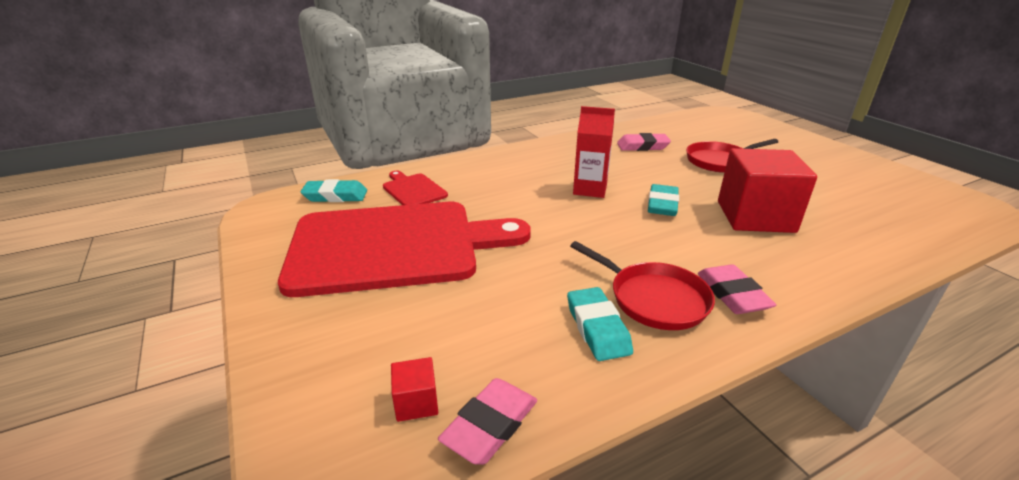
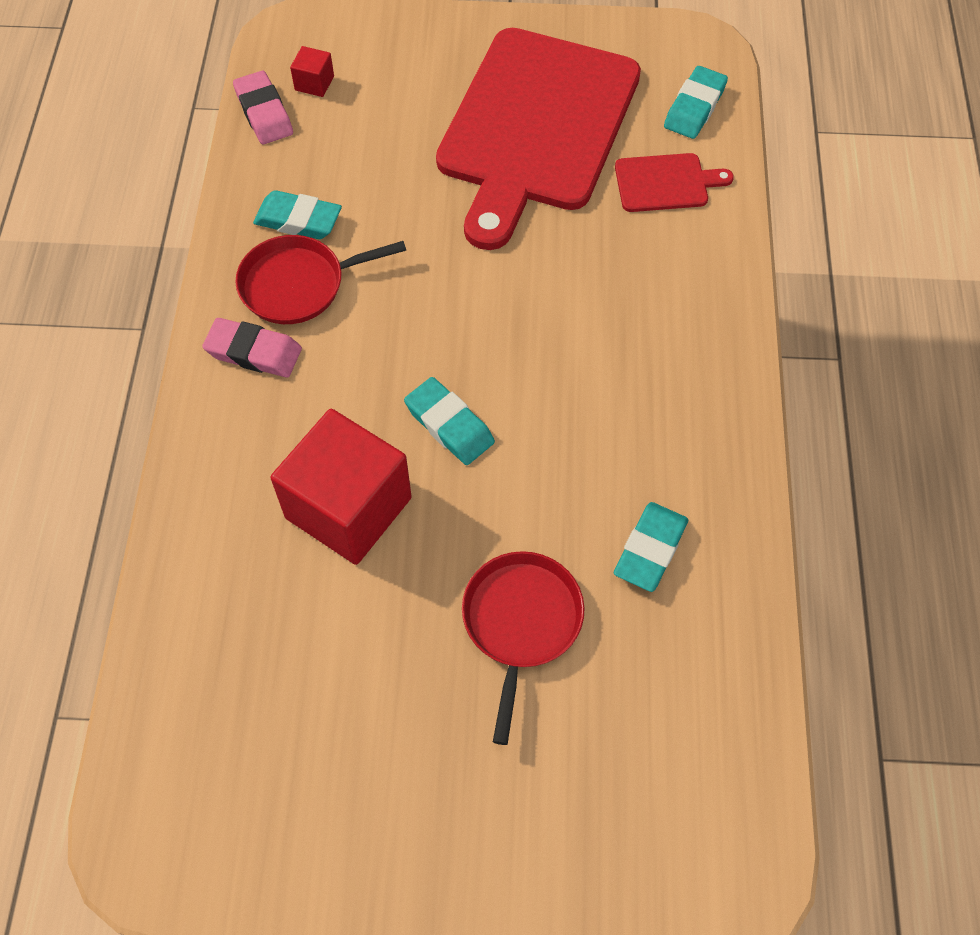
camera: 120 degrees right, 30 degrees up
(590, 189) = (544, 370): red carton -> none
(642, 146) = (650, 549): pink eraser -> turquoise eraser

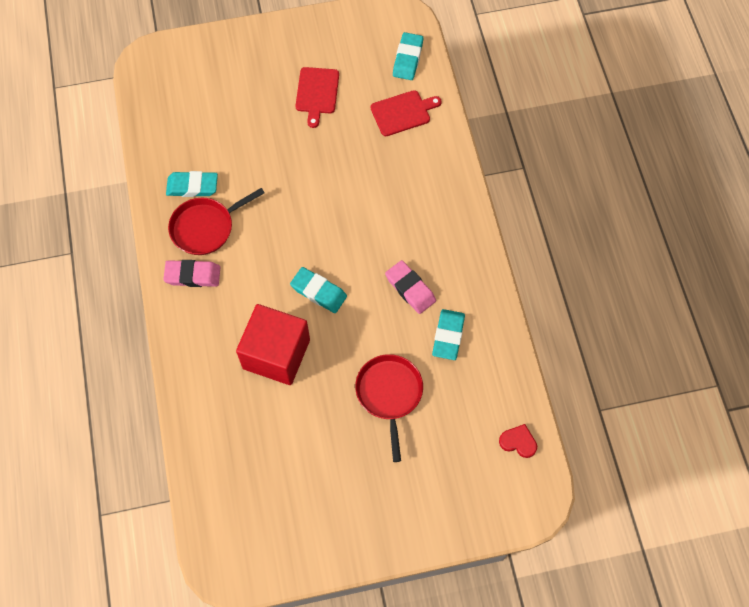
camera: 15 degrees left, 5 degrees up
(264, 113) = (148, 120): pink eraser -> pink eraser (410, 289)
(314, 83) = (173, 93): red cube -> none
(536, 127) = (317, 93): red cutting board -> red cutting board, size x0.41
(731, 767) = (518, 442): none -> red heart

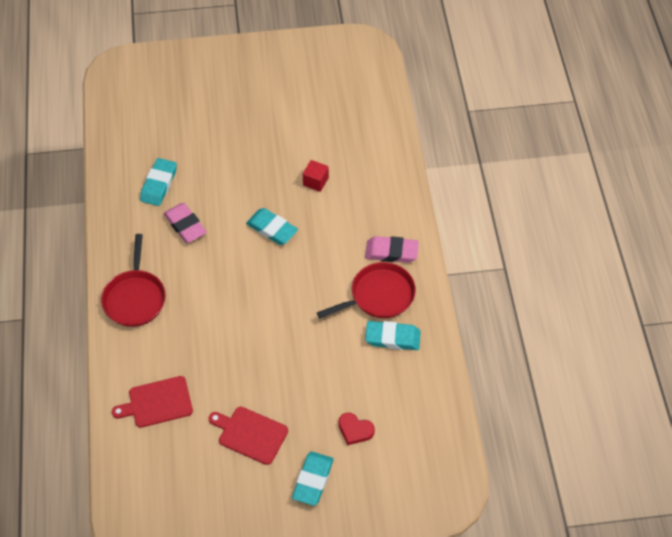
camera: 175 degrees left, 10 degrees down
(276, 354) = (315, 181): red cube -> red cube, size x0.41
(317, 93) = (250, 434): red cutting board -> red cutting board turned 75 degrees counterclockwise
(389, 394) = (220, 145): red pan -> red pan (135, 298)
(407, 59) = (138, 470): turquoise eraser -> turquoise eraser (313, 480)
(518, 442) = (119, 105): red heart -> red heart (355, 430)

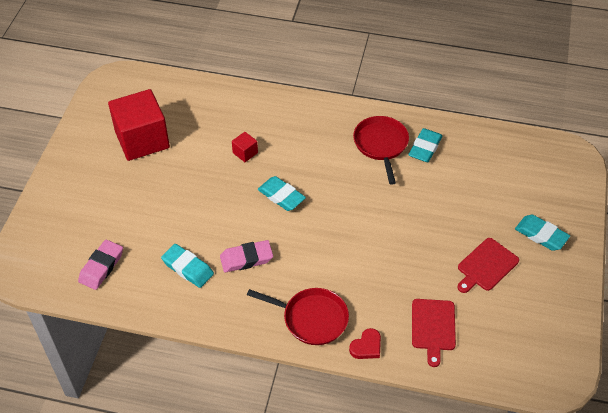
camera: 70 degrees left, 5 degrees down
(272, 229) = (281, 196): turquoise eraser -> turquoise eraser turned 75 degrees clockwise
(296, 96) = (142, 140): none -> red cube
(355, 430) = (502, 195): red heart -> red heart (366, 346)
(391, 252) = (341, 125): pink eraser -> pink eraser (101, 267)

